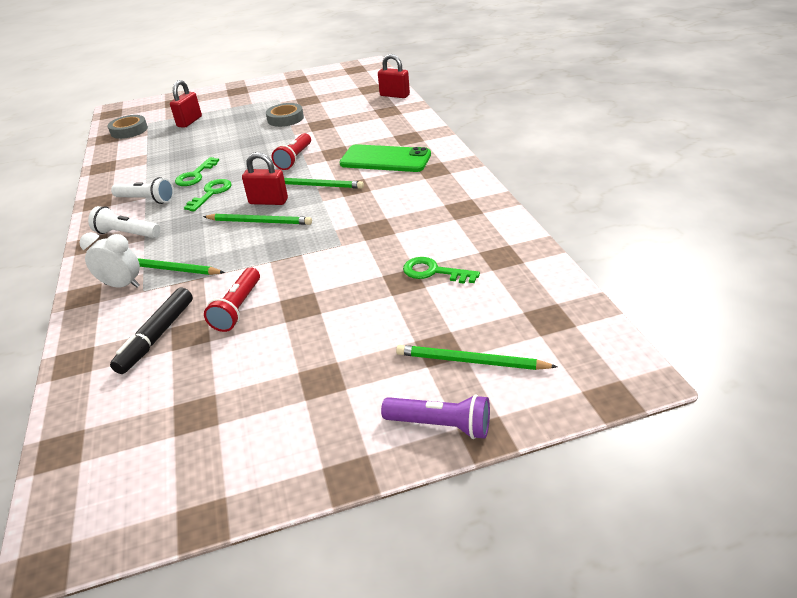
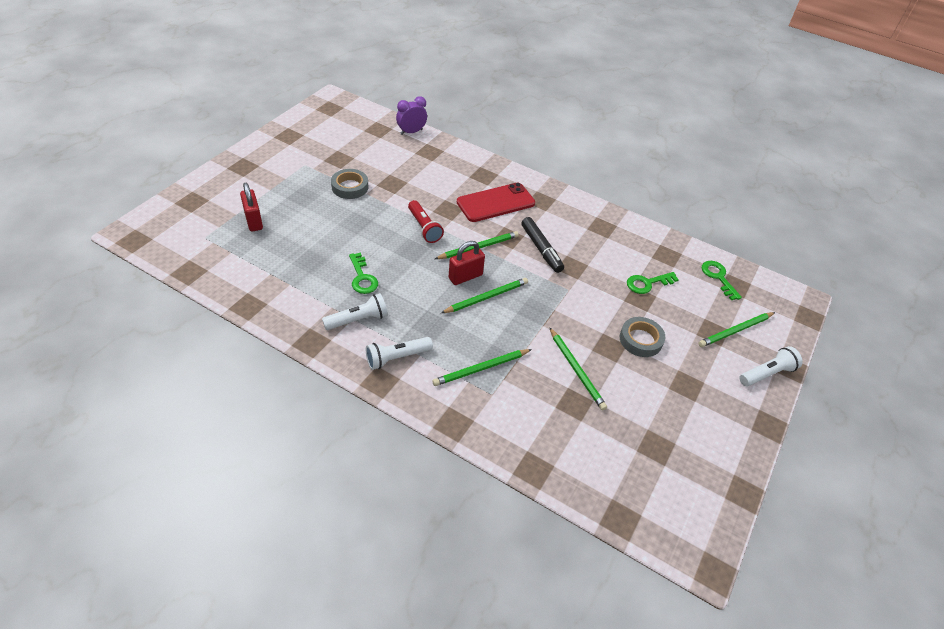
camera: 50 degrees left, 10 degrees up
(122, 285) = (470, 399): white clock -> none
(129, 130) = (200, 254): grey tape -> grey tape (640, 340)
(157, 336) = (557, 418): black marker -> black marker (541, 249)
(211, 193) = (406, 289): green key -> green key (718, 277)
(238, 308) = (576, 370): red flashlight -> green pencil
(385, 159) = (495, 203): green phone -> red phone
(394, 95) = (411, 132): red padlock -> purple clock
(440, 425) = (767, 374): purple flashlight -> white flashlight

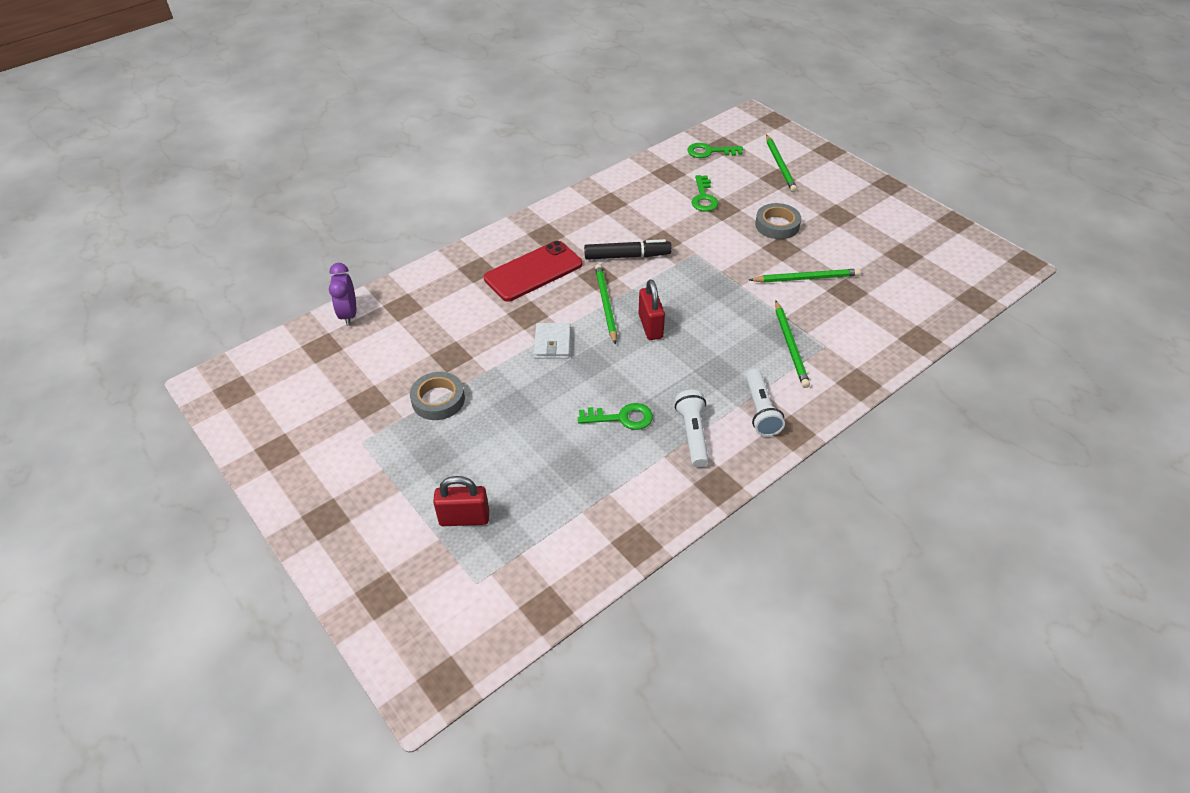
camera: 65 degrees left, 0 degrees up
(424, 228) = (552, 343): red flashlight -> white wallet
(486, 297) = (688, 317): green pencil -> none
(495, 203) = (533, 271): red phone -> red phone turned 60 degrees clockwise
(767, 374) = (833, 165): white flashlight -> none

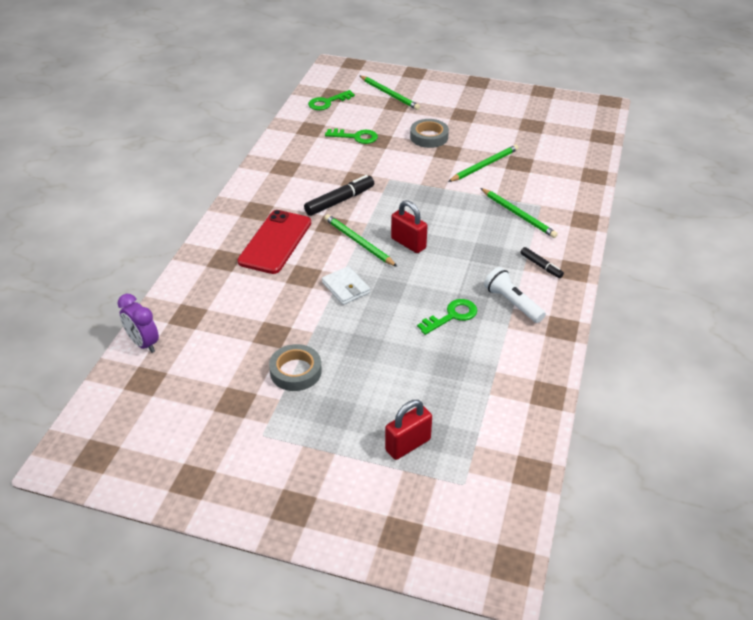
camera: 35 degrees left, 5 degrees down
(703, 197) = (356, 137): green key -> green key turned 45 degrees counterclockwise
(760, 410) = (541, 266): white flashlight -> black marker

